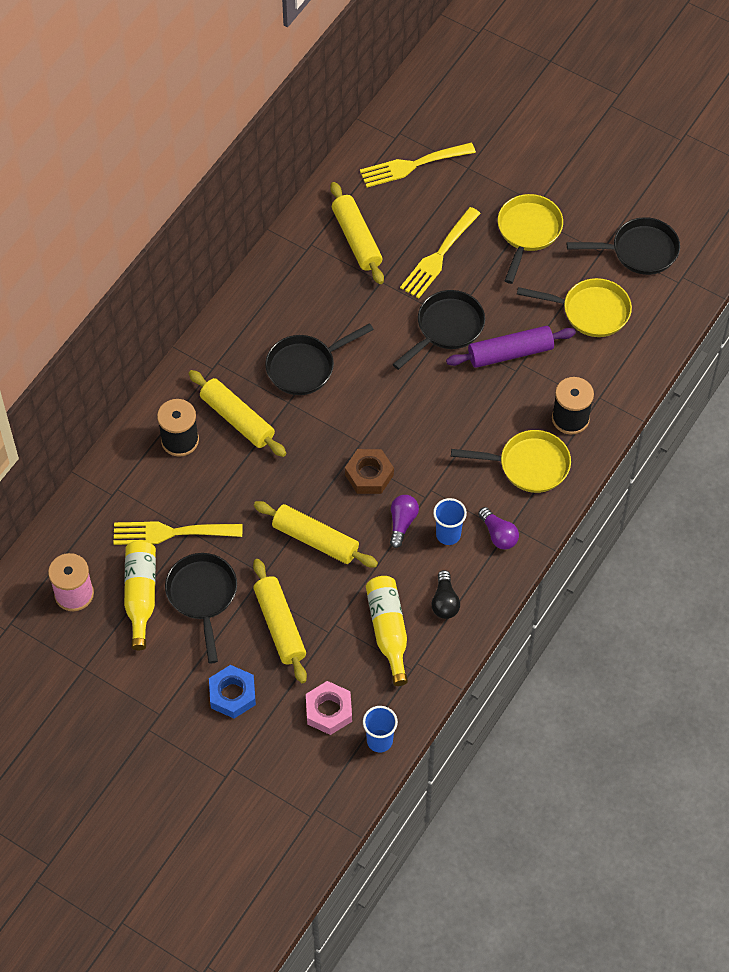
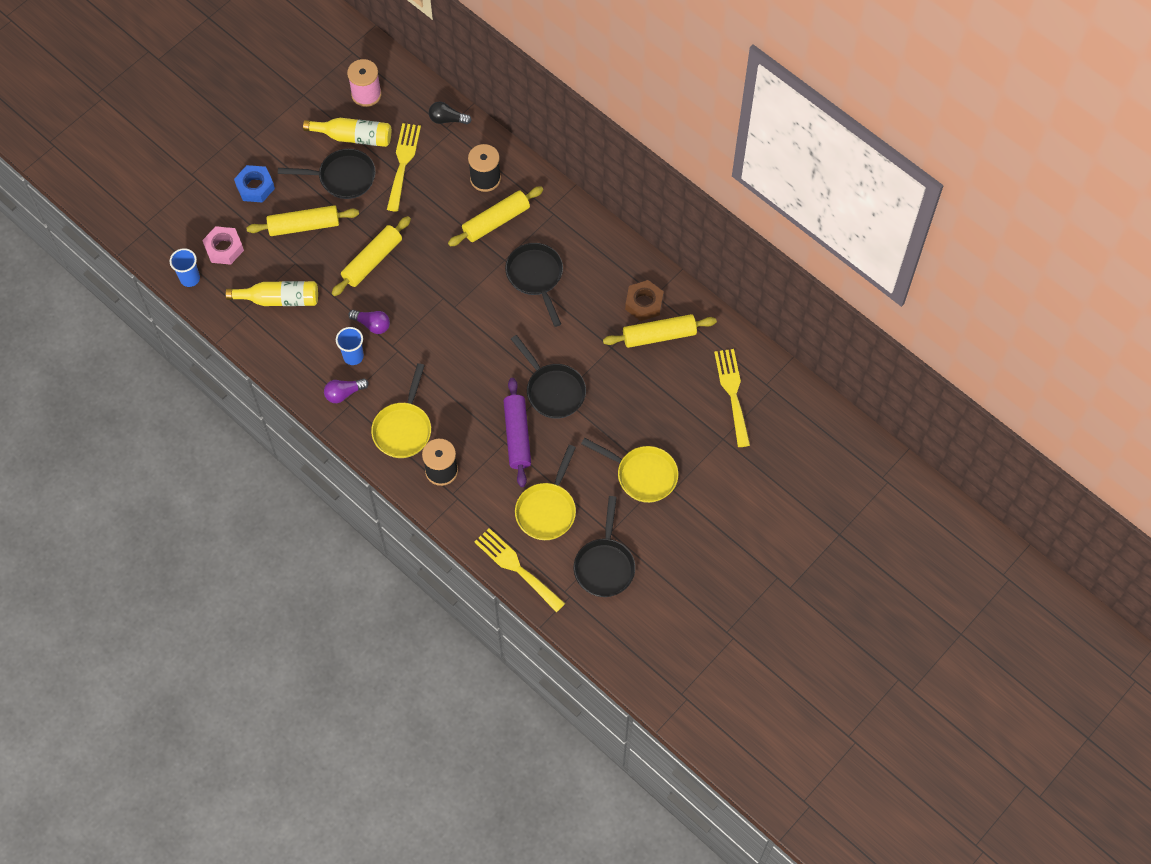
camera: 100 degrees right, 5 degrees up
(369, 475) = (422, 308): brown nut -> brown nut (644, 303)
(438, 256) = (629, 397): yellow fork -> yellow fork (516, 567)
(444, 602) = (294, 343): black light bulb -> black light bulb (447, 119)

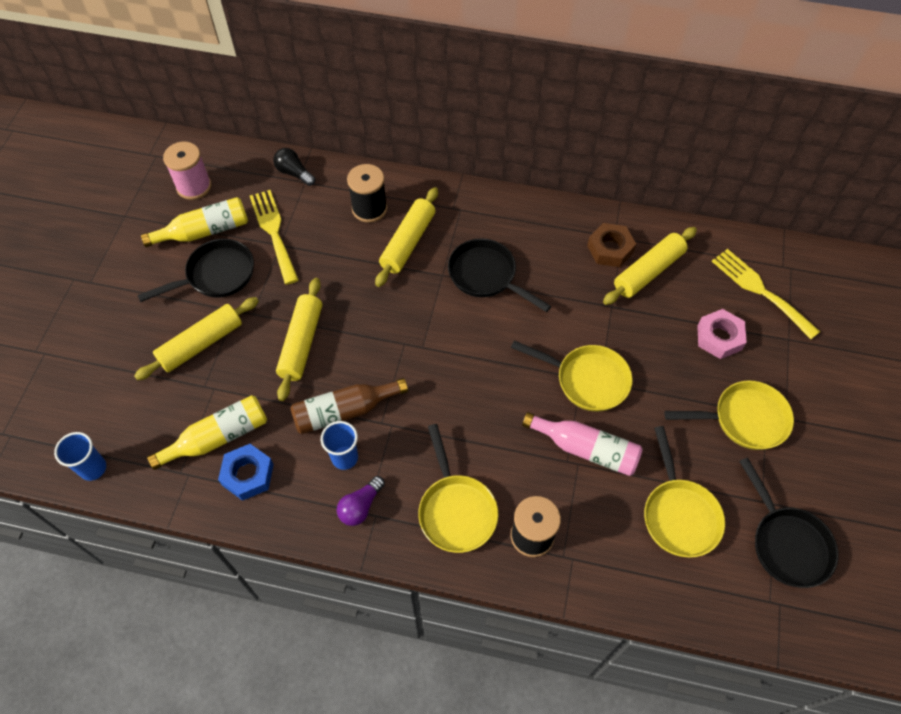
camera: 30 degrees left, 5 degrees down
(224, 248) = (118, 413): pink nut -> pink nut (719, 337)
(255, 187) = (120, 329): blue nut -> blue nut (248, 474)
(372, 325) = (344, 411): purple light bulb -> brown bottle
(447, 119) = (294, 173): black light bulb -> black light bulb turned 60 degrees clockwise
(516, 567) = (697, 604): yellow fork -> none
(517, 436) = (586, 449): purple rolling pin -> pink bottle
(553, 390) = (586, 380): black pan -> yellow pan

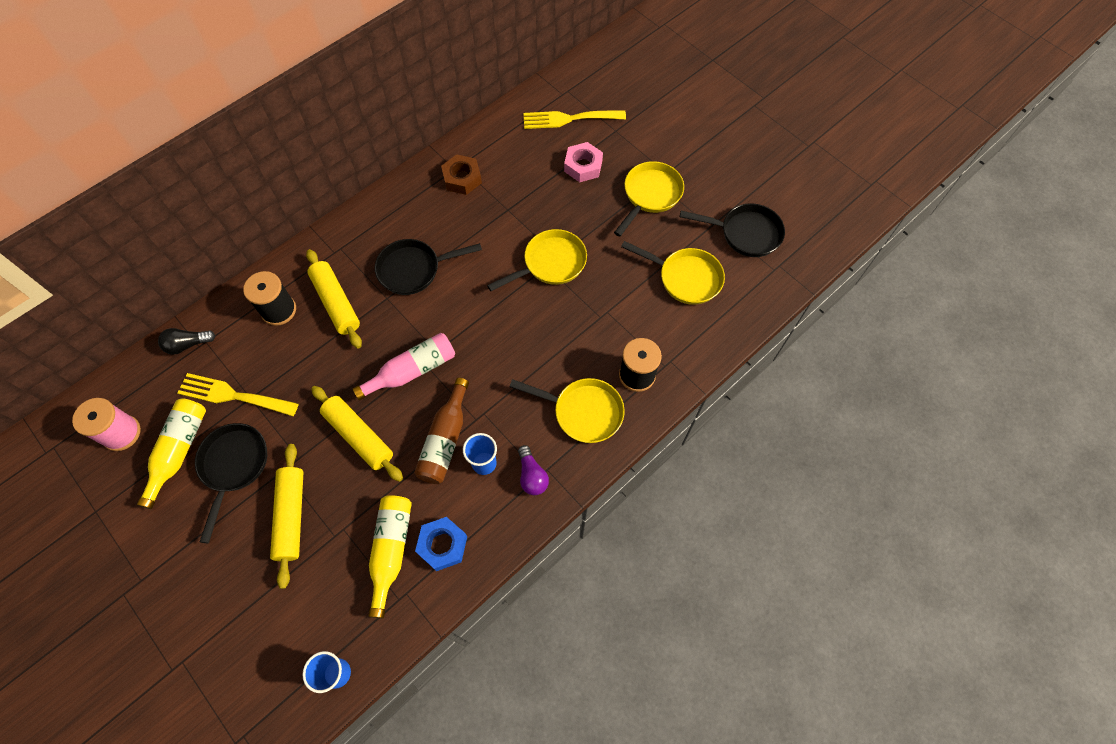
camera: 55 degrees left, 5 degrees up
(586, 449) = (600, 300): pink bottle -> pink bottle (412, 371)
(648, 272) = (500, 169): yellow rolling pin -> none

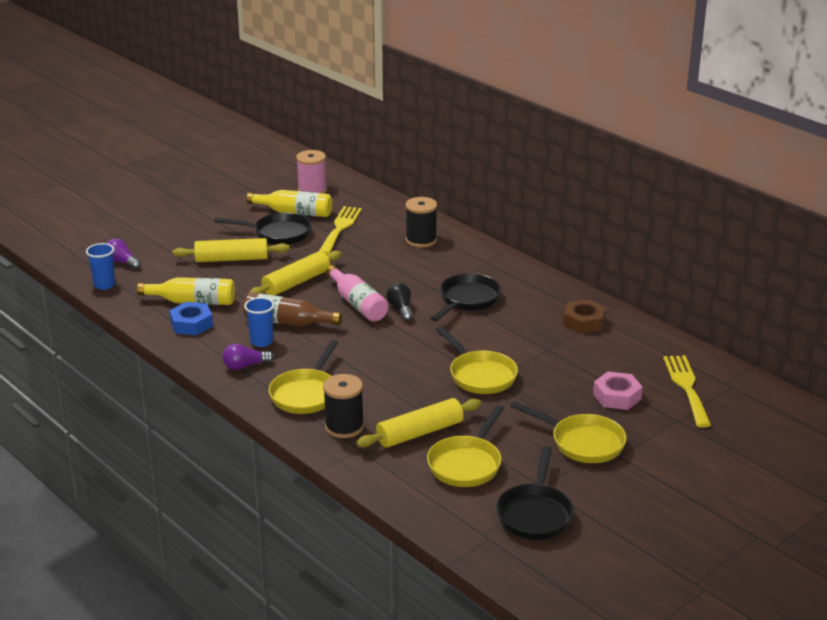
camera: 90 degrees right, 35 degrees down
(188, 344) = (388, 207): black light bulb -> black light bulb (401, 309)
(278, 660) = (122, 262): none -> purple light bulb
(336, 303) = (429, 265): yellow rolling pin -> yellow rolling pin (420, 433)
(414, 269) = (467, 300): black pan -> black pan turned 45 degrees clockwise

